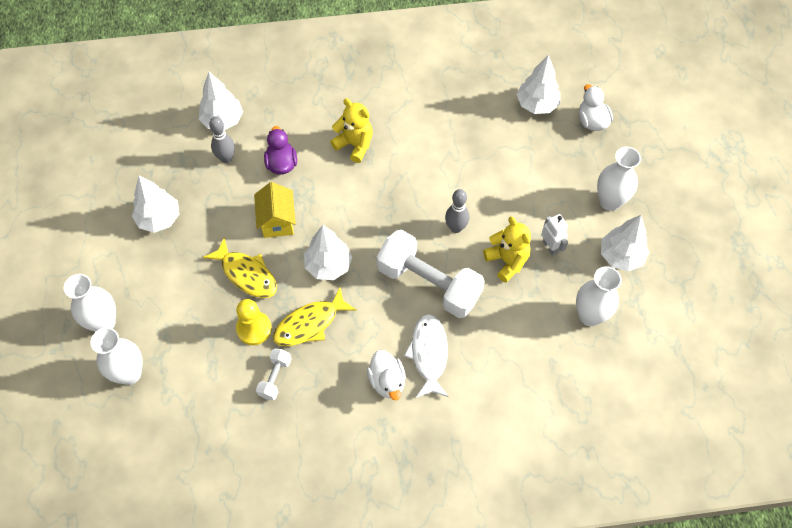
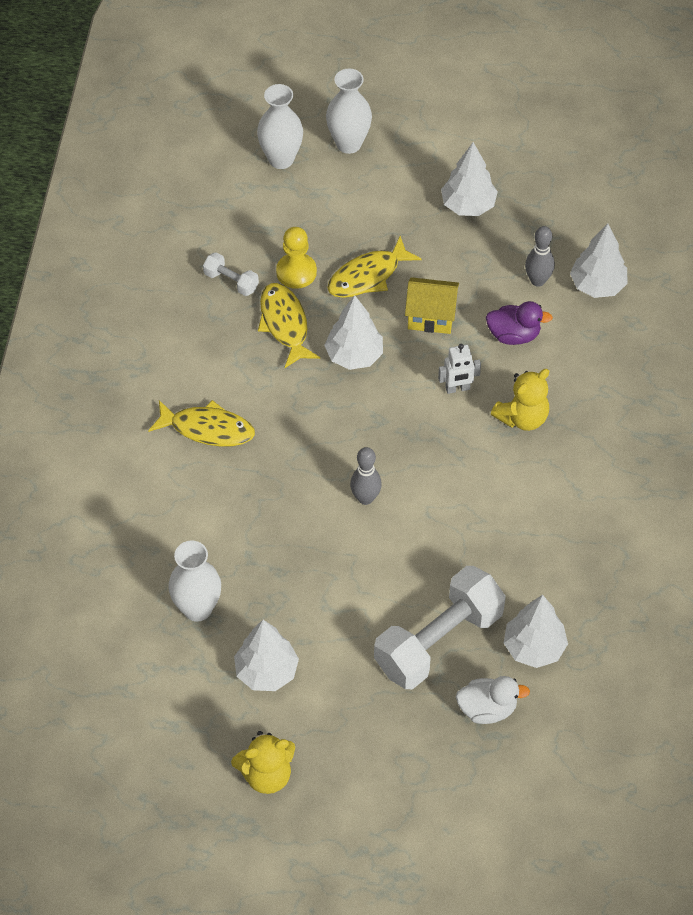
camera: 105 degrees right, 5 degrees down
(387, 381) = (189, 382): white duck -> none
(429, 283) = (297, 451): white dumbbell -> white dumbbell (438, 641)
(429, 354) = (207, 429): white fish -> yellow fish
(507, 261) = (301, 541): yellow teddy bear -> yellow teddy bear (266, 775)
(550, 247) = (305, 595): white robot -> white robot (457, 388)
(610, 201) = (351, 687): white vase -> none

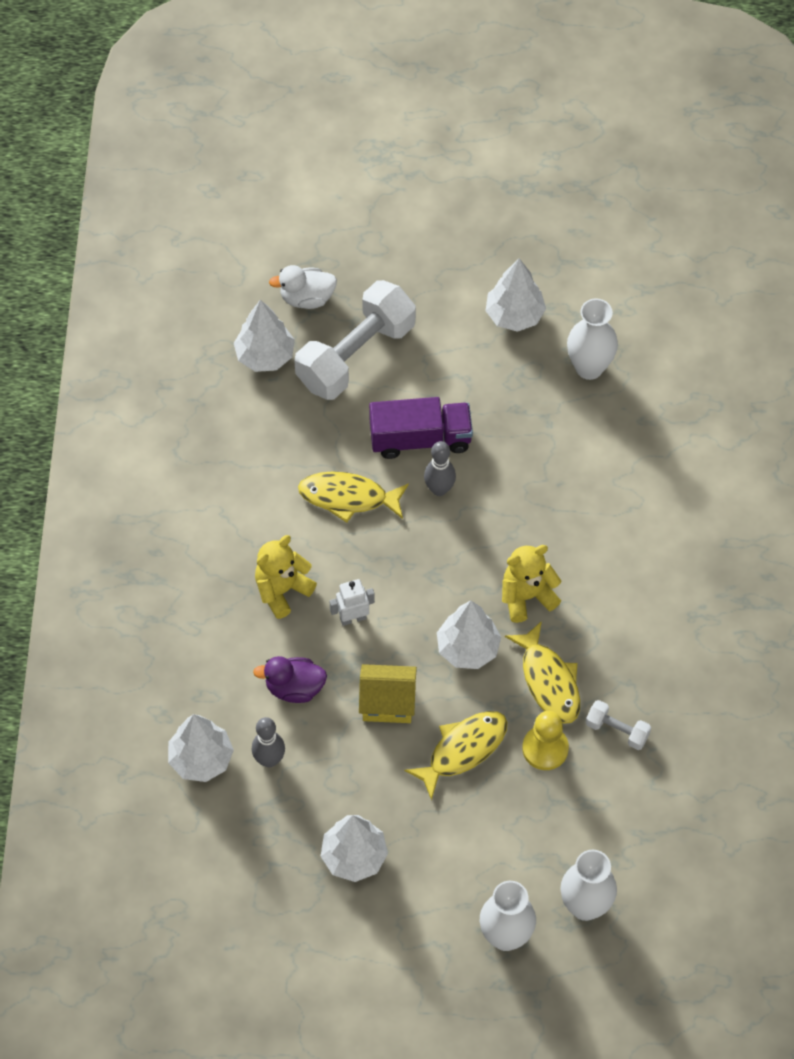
camera: 175 degrees right, 5 degrees up
(207, 429) = (612, 551): yellow fish -> yellow fish (348, 497)
(266, 775) = (501, 228): yellow teddy bear -> yellow teddy bear (527, 596)
(379, 549) = (420, 438): none -> purple truck

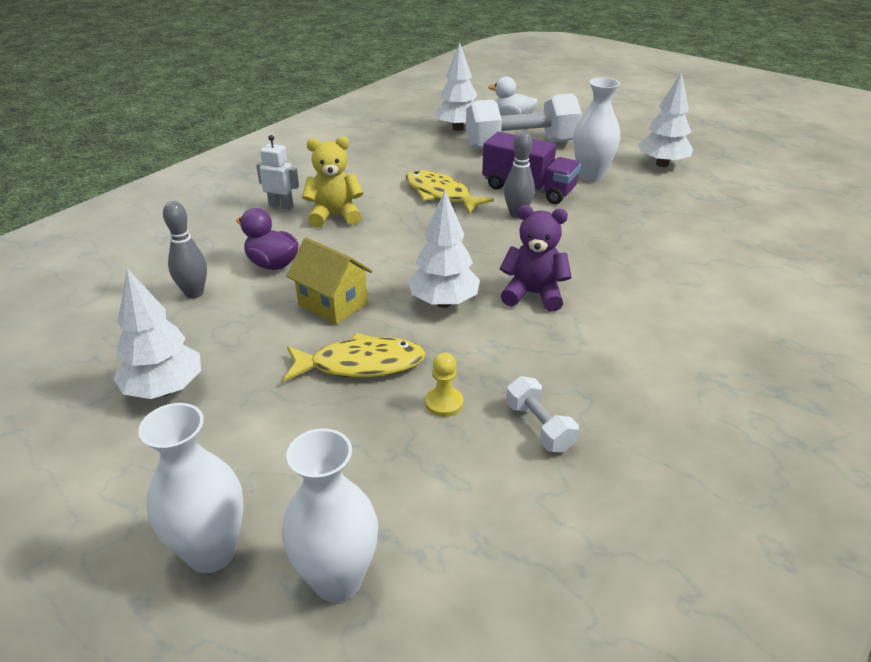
camera: 35 degrees right, 25 degrees down
(201, 759) = (148, 270): white tree -> none
(353, 618) = (368, 248): white robot -> white robot (281, 206)
(527, 596) = (533, 294): yellow teddy bear -> purple teddy bear
(545, 748) = (444, 403): yellow pawn -> yellow pawn, size x0.64
(549, 681) = (499, 356): yellow fish -> none
(589, 367) = (707, 202): white vase -> white vase (591, 176)

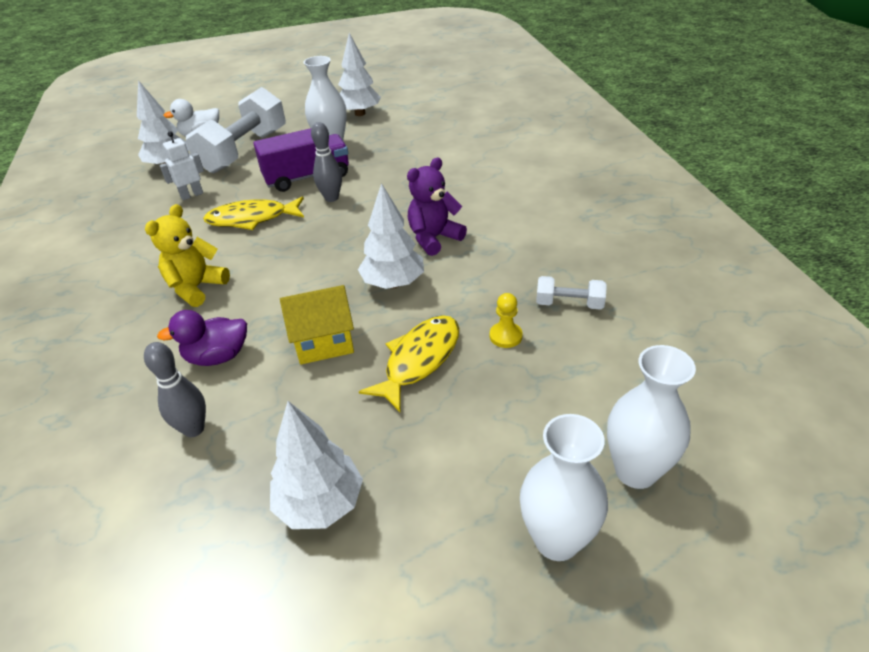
camera: 50 degrees left, 5 degrees up
(281, 206) = (130, 313): white robot -> white robot (192, 195)

